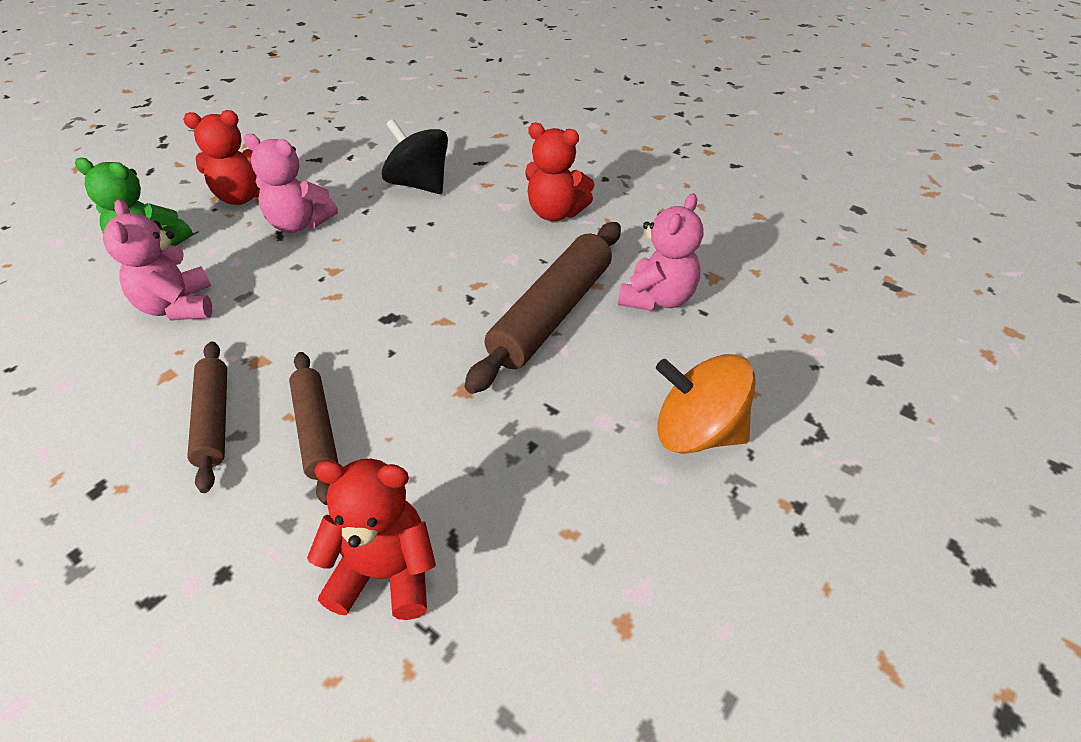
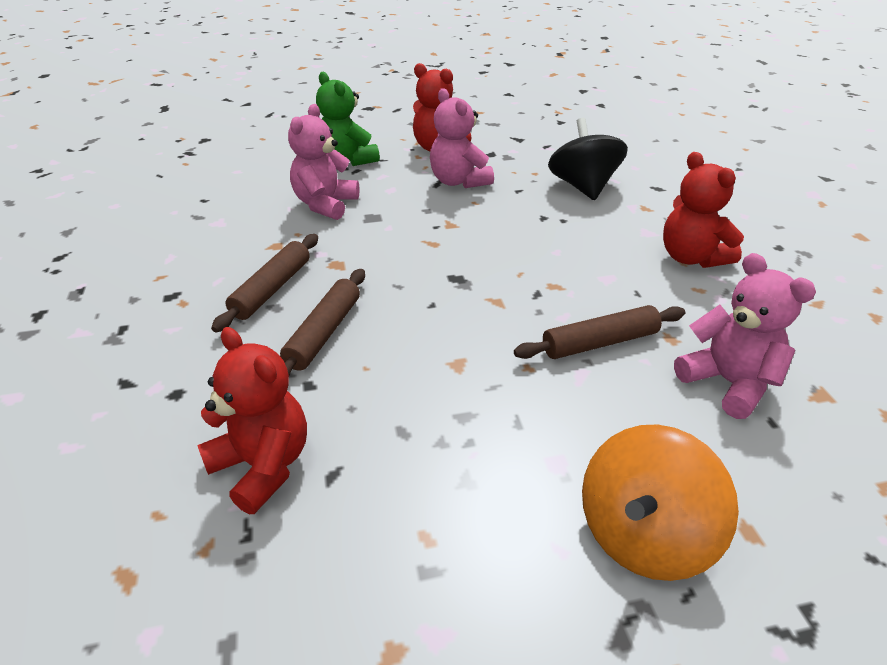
camera: 40 degrees right, 5 degrees down
(552, 314) = (600, 342): brown rolling pin -> brown rolling pin, size x0.60
(657, 299) = (728, 383): pink teddy bear -> pink teddy bear turned 105 degrees counterclockwise
(697, 433) = (643, 534): orange spinning top -> orange spinning top turned 105 degrees counterclockwise

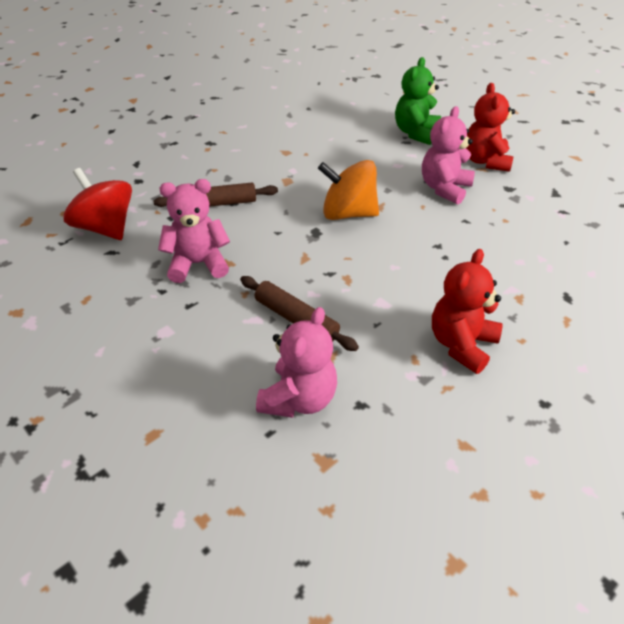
camera: 60 degrees right, 5 degrees up
(263, 465) = (105, 228): red teddy bear -> red spinning top
(272, 289) = (242, 169): brown rolling pin -> none
(325, 204) = (349, 149): pink teddy bear -> pink teddy bear (198, 264)
(583, 187) = (513, 252): black spinning top -> none
(643, 534) = (127, 383): orange spinning top -> orange spinning top (348, 213)

